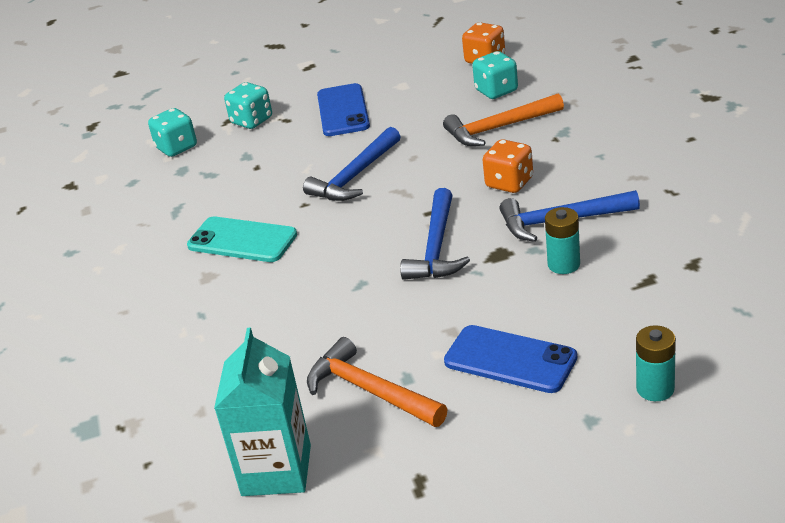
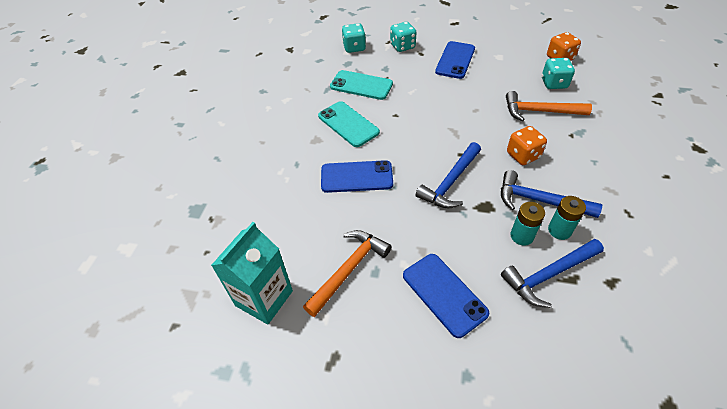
camera: 25 degrees right, 15 degrees up
(225, 189) = (361, 85): none -> turquoise phone
(303, 293) = (356, 177): none -> blue phone
(355, 176) = (435, 108): blue hammer -> blue hammer (549, 275)
(370, 391) = (349, 269): orange hammer -> orange hammer turned 60 degrees clockwise
(655, 389) = (525, 376): turquoise battery -> turquoise battery (559, 230)

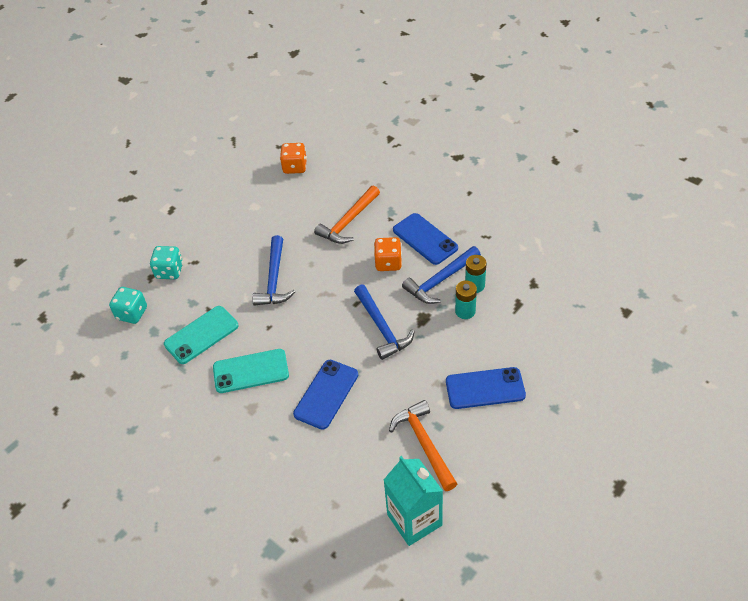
camera: 60 degrees left, 0 degrees up
(455, 60) = (230, 241): blue phone -> blue phone (425, 239)
(549, 275) = (507, 315): blue hammer -> blue hammer (274, 279)
(554, 83) = (323, 191): turquoise dice -> none

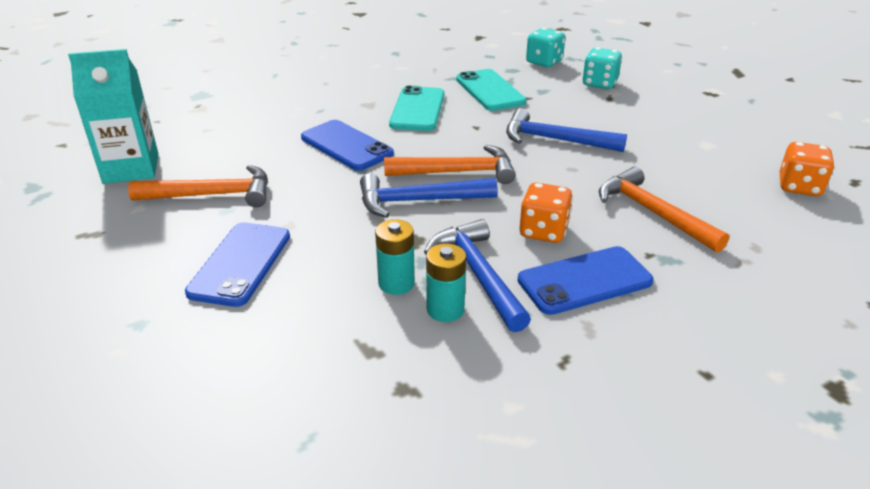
camera: 105 degrees right, 15 degrees down
(338, 319) = (457, 172): none -> orange hammer

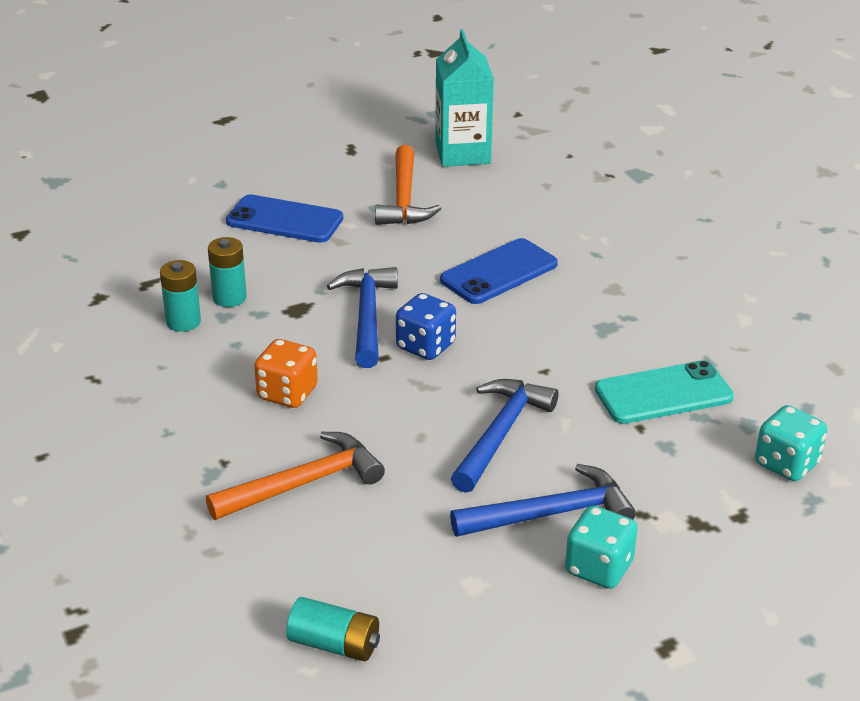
camera: 95 degrees right, 0 degrees up
(418, 109) = (598, 326): turquoise phone -> none
(457, 172) = (425, 346): orange hammer -> blue dice
(478, 274) = (227, 344): blue hammer -> blue hammer (551, 513)
(584, 280) = (195, 408): blue phone -> none
(599, 84) = (699, 513): turquoise dice -> turquoise dice (599, 568)
(799, 187) = (334, 644): orange dice -> turquoise battery

